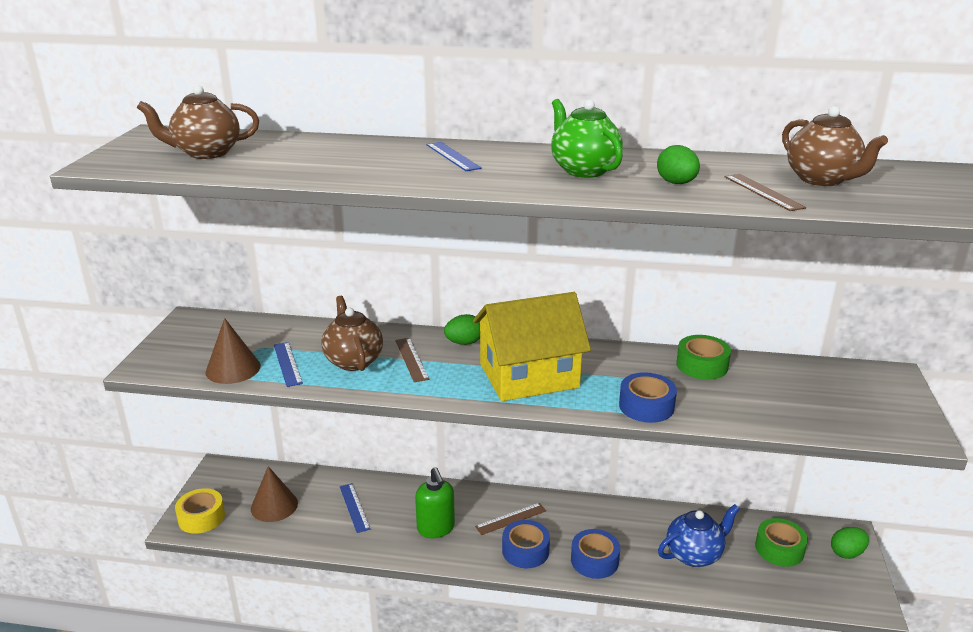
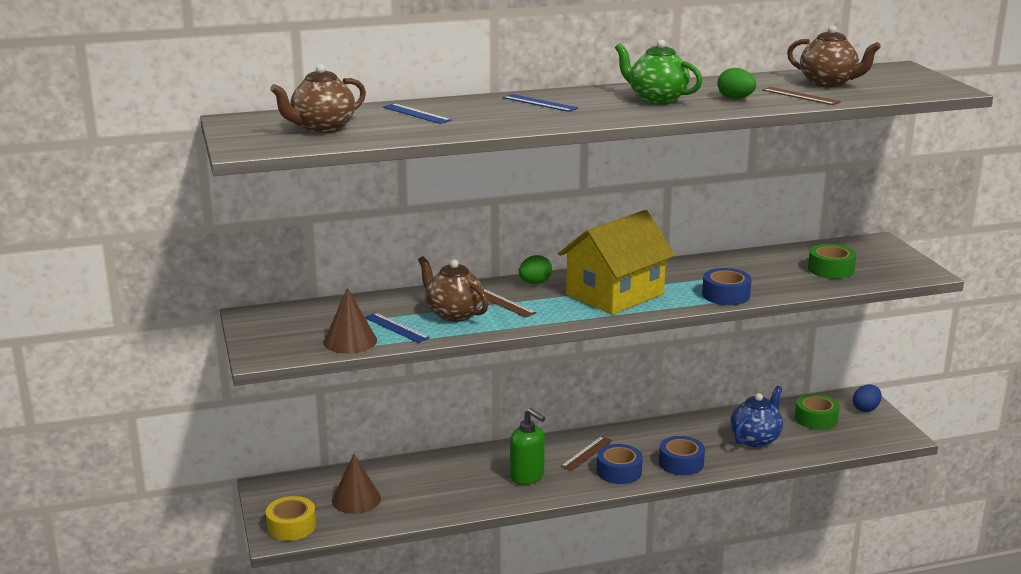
camera: 25 degrees left, 5 degrees down
(354, 507) = (436, 481): blue ruler -> blue ruler (416, 114)
(702, 365) = (740, 261): green tape -> green tape (831, 269)
(847, 553) = (866, 409): green egg -> blue egg

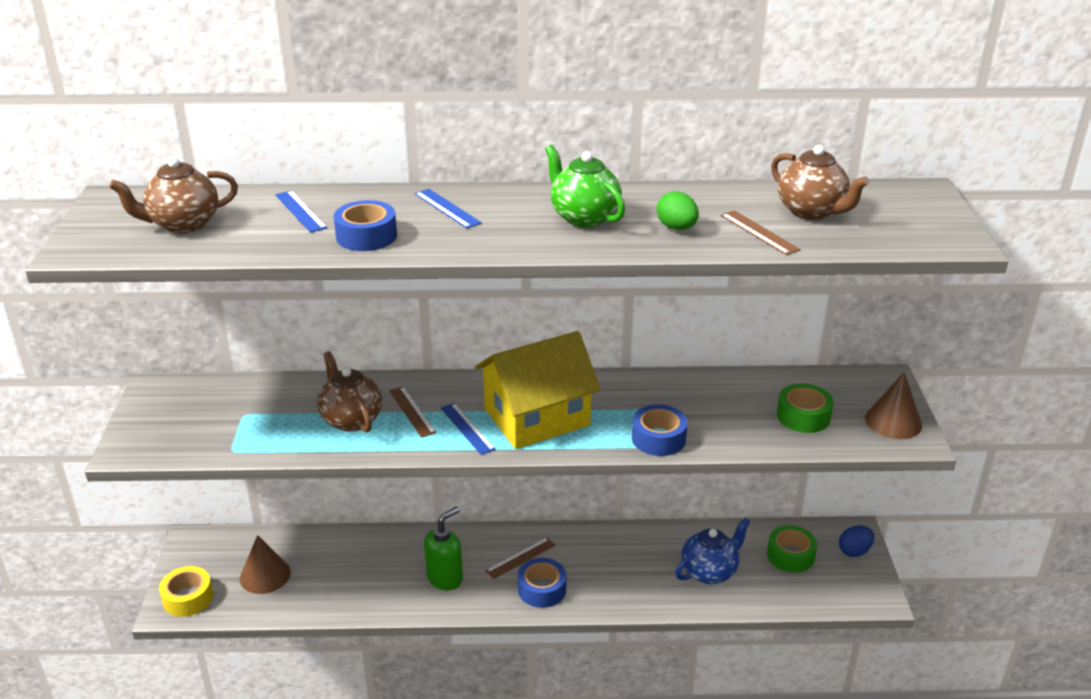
camera: 15 degrees right, 10 degrees up
(350, 341) = (224, 442): brown cone -> brown cone (893, 421)
(396, 328) = (281, 430): blue ruler -> blue ruler (467, 428)
(527, 477) = (445, 578): green soap dispenser -> green soap dispenser turned 105 degrees counterclockwise
(534, 283) = (462, 386): green egg -> none
(681, 463) = (612, 590): blue tape -> blue tape (366, 236)

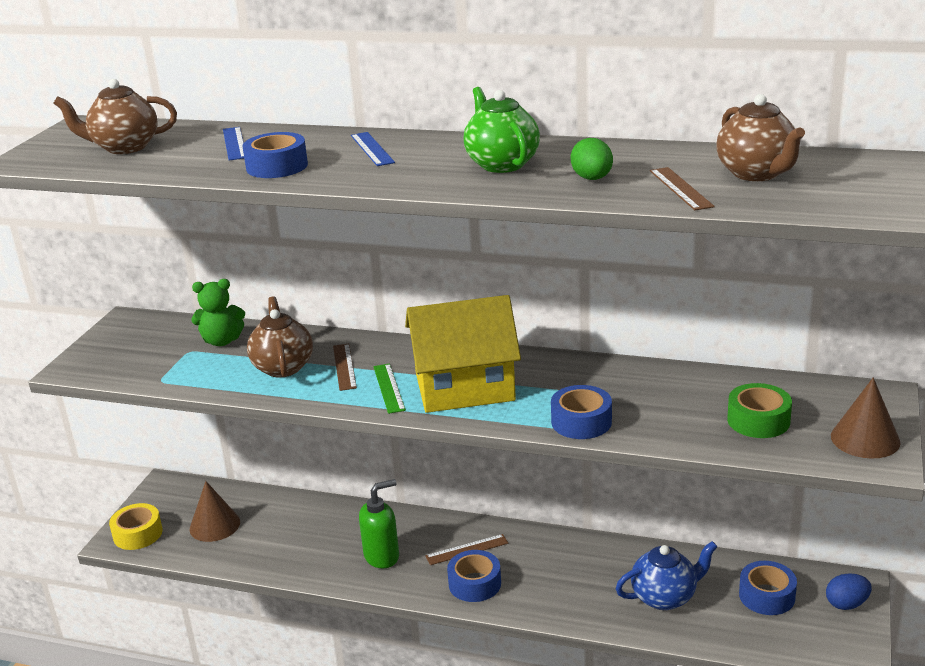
camera: 20 degrees right, 5 degrees down
(272, 399) = (222, 341): none -> green teddy bear
(467, 428) = (389, 388): blue ruler -> green ruler
(790, 555) = (767, 596): green tape -> blue tape

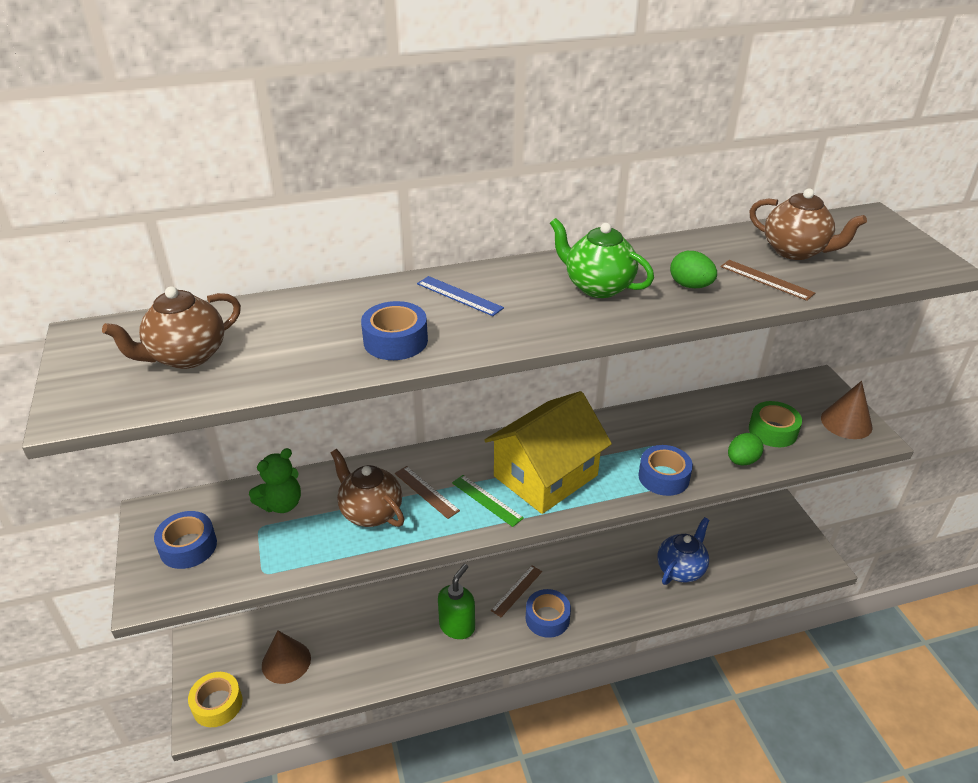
camera: 35 degrees left, 10 degrees up
(234, 143) = (309, 321): blue ruler -> none
(686, 434) = (742, 461): none -> green egg
(767, 596) = (738, 539): blue tape -> blue tape (188, 547)
(846, 604) = (786, 525): blue egg -> none

